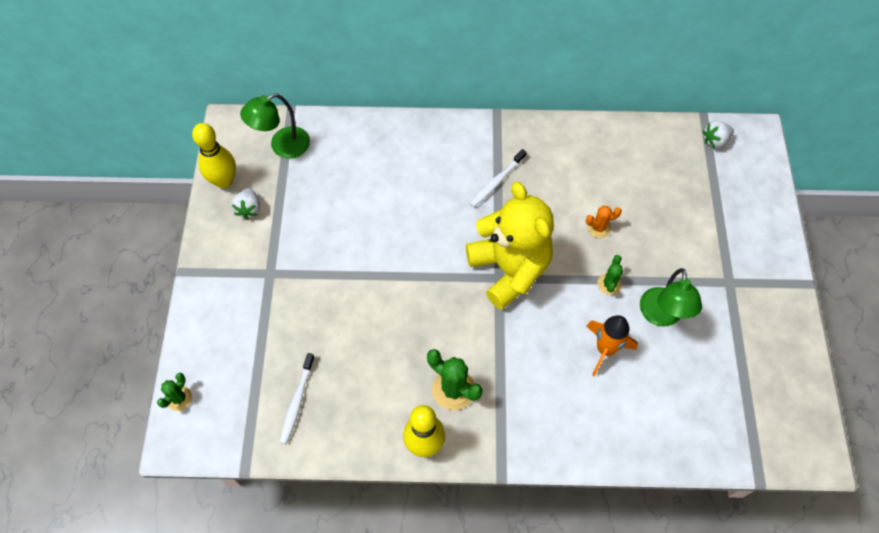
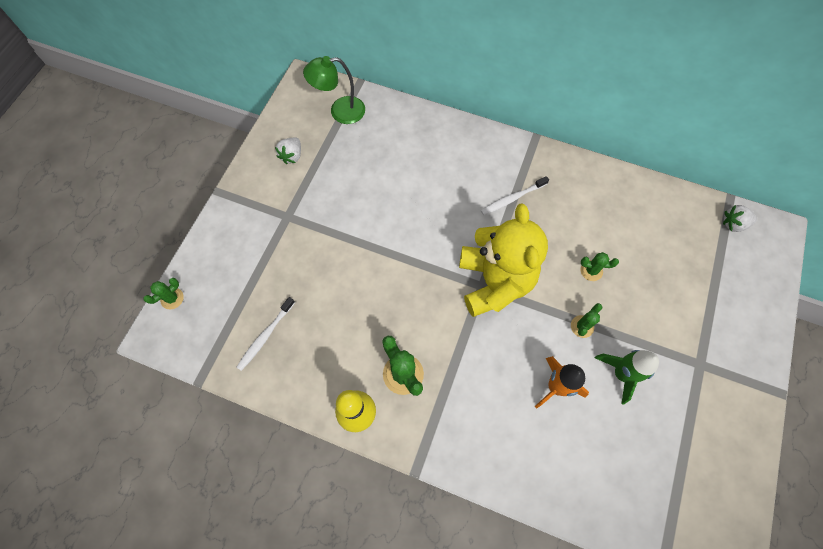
camera: 20 degrees right, 5 degrees up
(224, 181) = (281, 126): yellow bowling pin -> none
(599, 228) = (591, 271): orange cactus -> green cactus
(661, 316) = (621, 374): green lamp -> green rocket

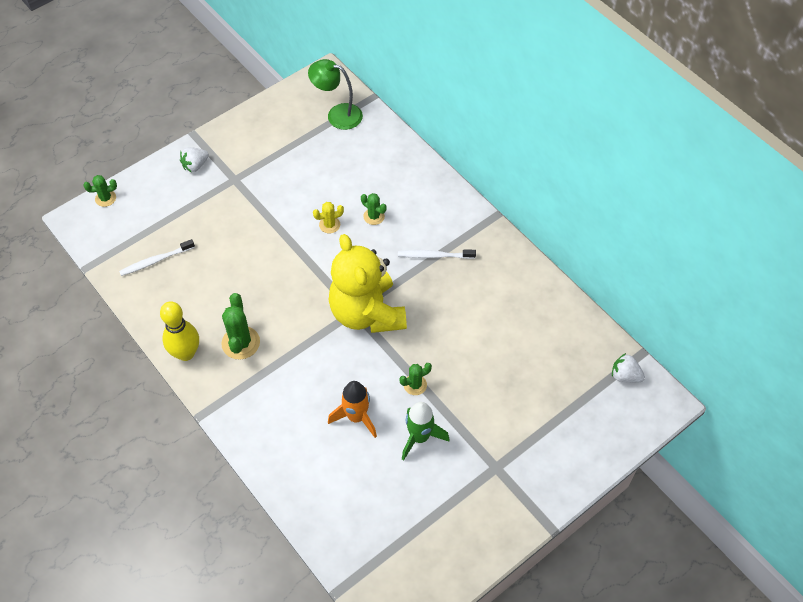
camera: 30 degrees right, 10 degrees down
(292, 156) = (271, 133): white strawberry -> white strawberry (195, 165)
(404, 216) = (329, 225): none -> yellow cactus
(494, 282) = (367, 313): yellow teddy bear -> yellow teddy bear turned 135 degrees clockwise
(591, 271) = (458, 347): green cactus -> green cactus (374, 216)

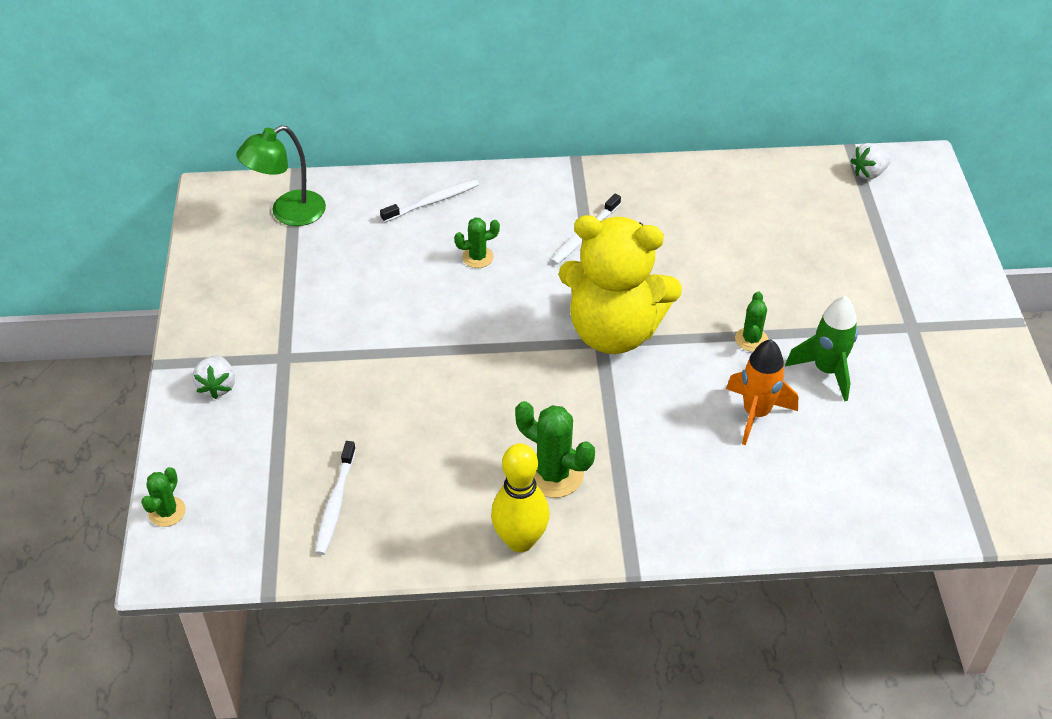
camera: 55 degrees left, 10 degrees down
(329, 225) = (450, 302): yellow cactus -> none
(401, 170) = (432, 201): none -> white toothbrush

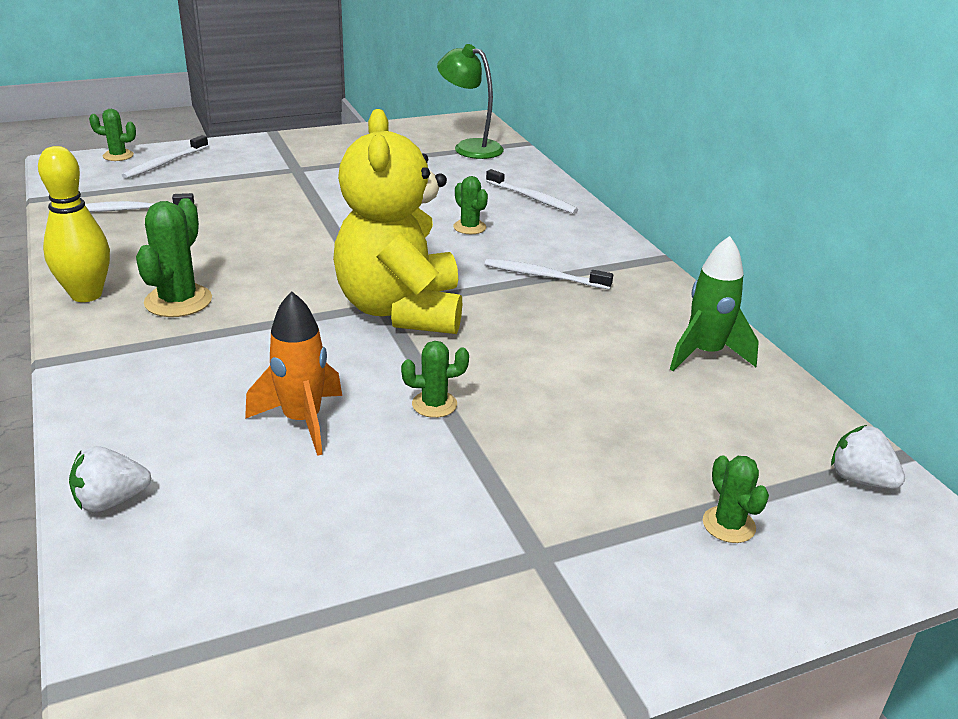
camera: 70 degrees right, 15 degrees down
(213, 468) = (165, 163): none -> white toothbrush
(217, 386) = (254, 152): white strawberry -> white strawberry (111, 501)
(826, 370) = (404, 474): green rocket -> green rocket (705, 354)
(898, 241) = (728, 525): none -> green cactus

